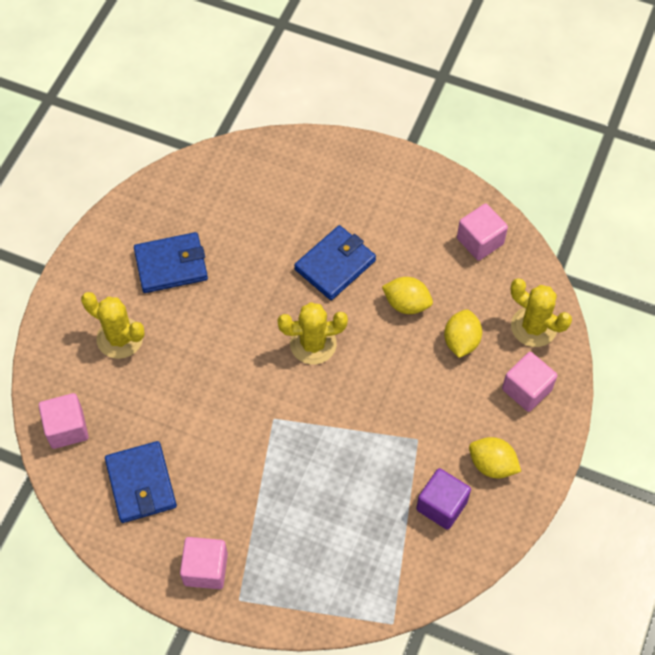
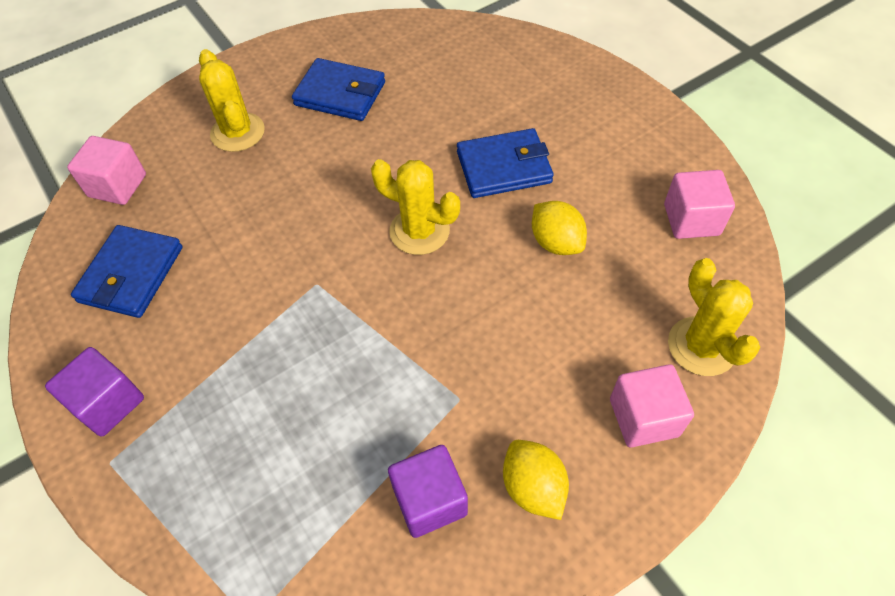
camera: 35 degrees right, 5 degrees down
(205, 569) = (108, 403): pink cube -> purple cube
(461, 341) = (594, 315): yellow lemon -> none

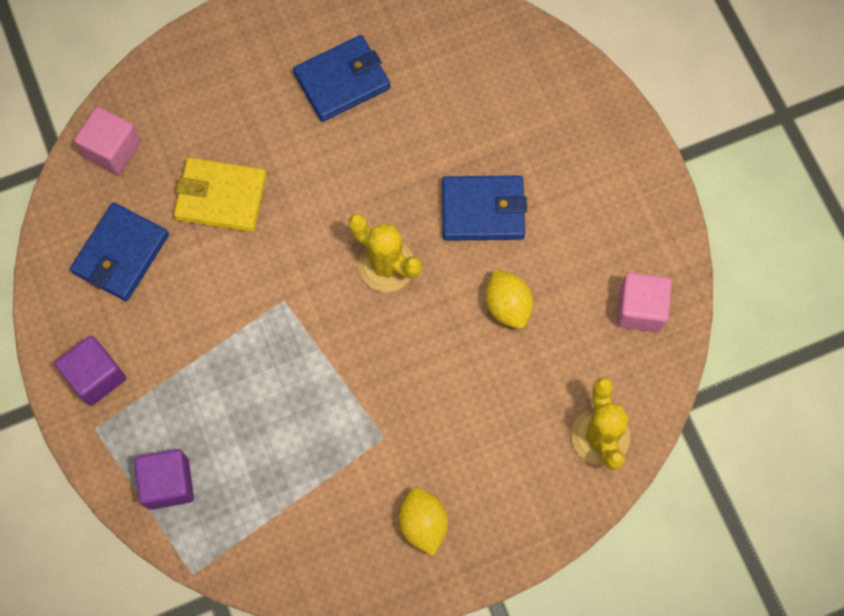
camera: 10 degrees right, 15 degrees up
(235, 205) = (221, 197): none -> yellow wallet
(237, 132) = (233, 109): yellow cactus -> none
(340, 94) = (342, 81): blue wallet -> blue wallet turned 60 degrees counterclockwise
(429, 500) = (341, 516): purple cube -> purple cube (168, 483)
(643, 417) = (529, 487): pink cube -> none

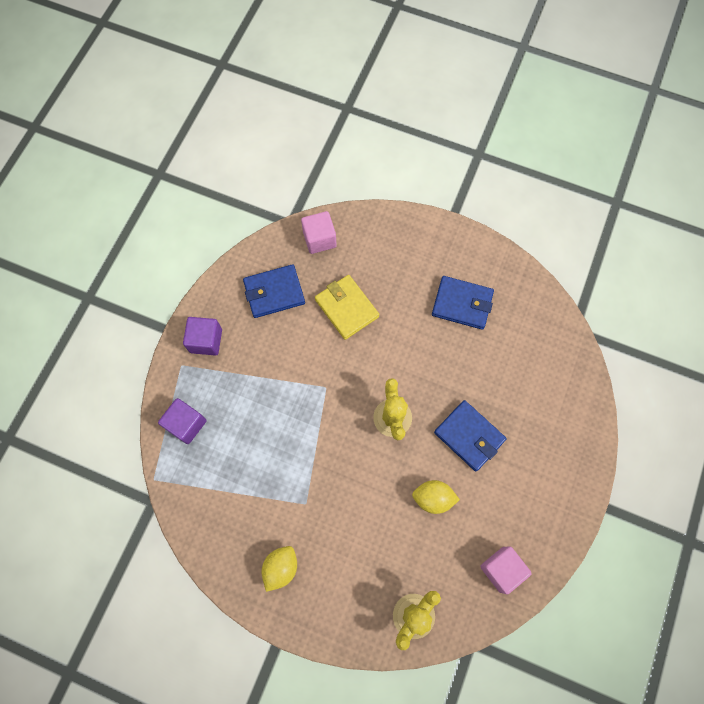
camera: 45 degrees right, 0 degrees up
(507, 306) = (433, 498): yellow lemon -> yellow lemon turned 75 degrees clockwise

